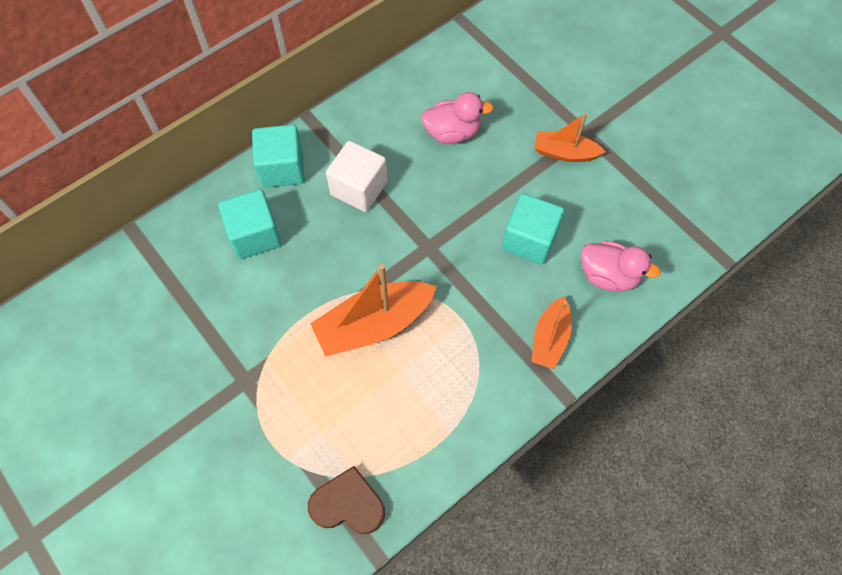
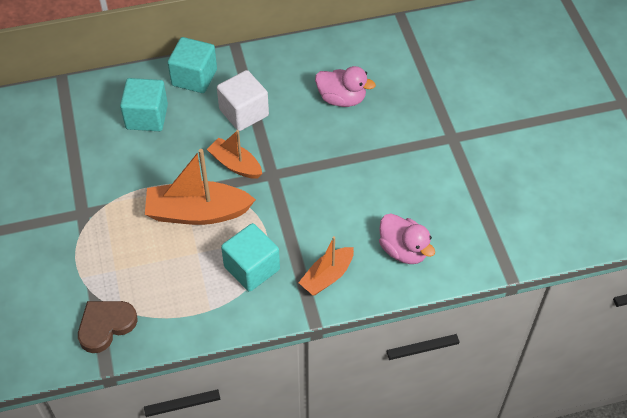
camera: 25 degrees right, 10 degrees down
(348, 504) = (106, 326): brown heart -> brown heart turned 75 degrees counterclockwise
(529, 240) = (355, 199): turquoise cube -> turquoise cube (252, 268)
(564, 153) = (424, 147): orange boat -> orange boat (235, 164)

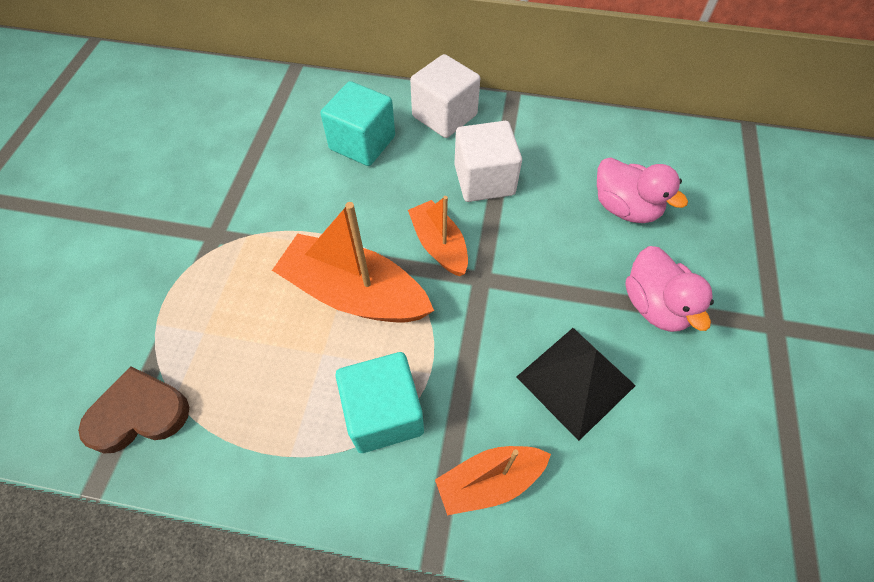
camera: 25 degrees right, 5 degrees up
(194, 77) = (444, 116): turquoise cube -> white cube
(352, 209) = (575, 381): none -> black pyramid
(403, 250) = (633, 490): pink duck -> pink duck (655, 305)

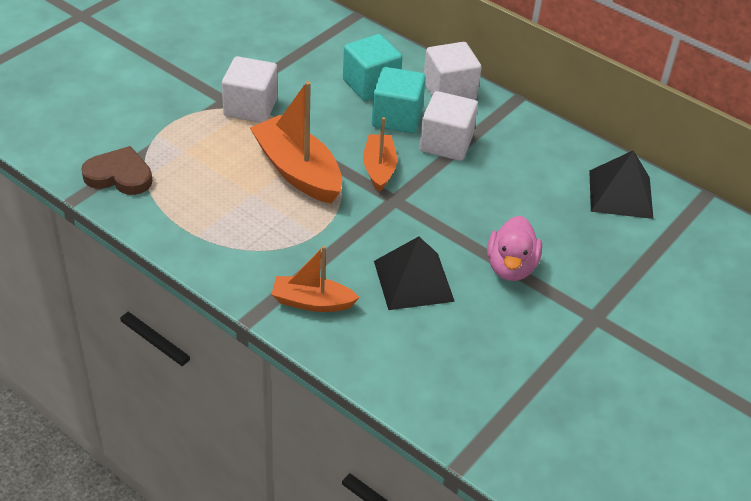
camera: 25 degrees right, 15 degrees down
(249, 231) = (250, 107): none -> white cube
(384, 413) = (270, 240): turquoise cube -> turquoise cube (397, 117)
(625, 208) = (543, 203): pink duck -> none
(681, 161) = (620, 194): none -> black pyramid

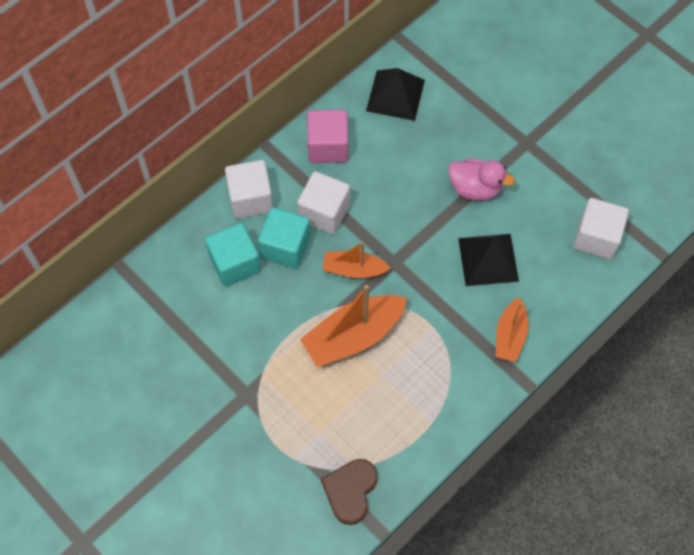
camera: 80 degrees left, 20 degrees up
(250, 107) = (259, 372): white cube -> white cube (596, 238)
(531, 143) = (328, 147): none -> pink cube

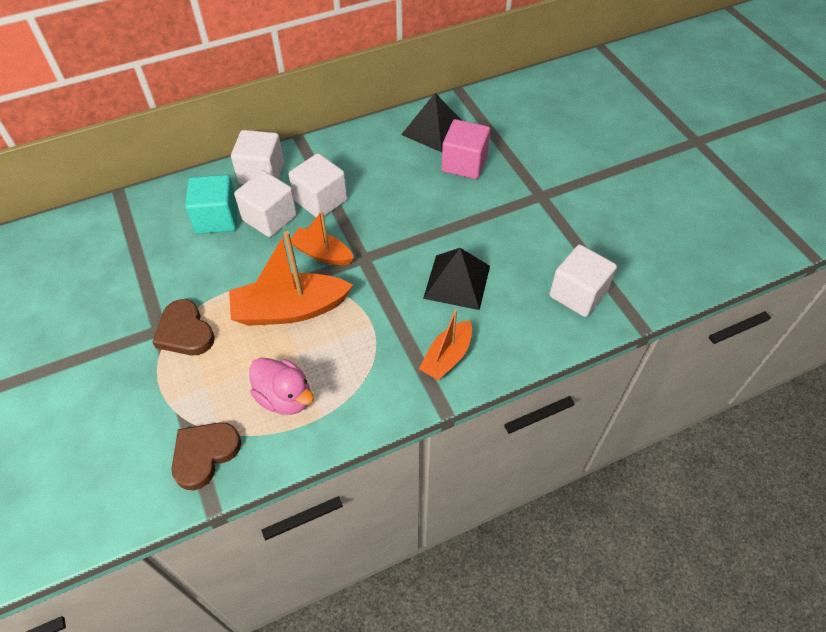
camera: 20 degrees right, 10 degrees down
(271, 389) = (185, 332): none -> brown heart
(285, 247) = (269, 218): turquoise cube -> white cube
(328, 147) = (352, 152): pink cube -> pink cube (464, 164)
(475, 188) = (472, 219): pink duck -> pink duck (285, 397)

